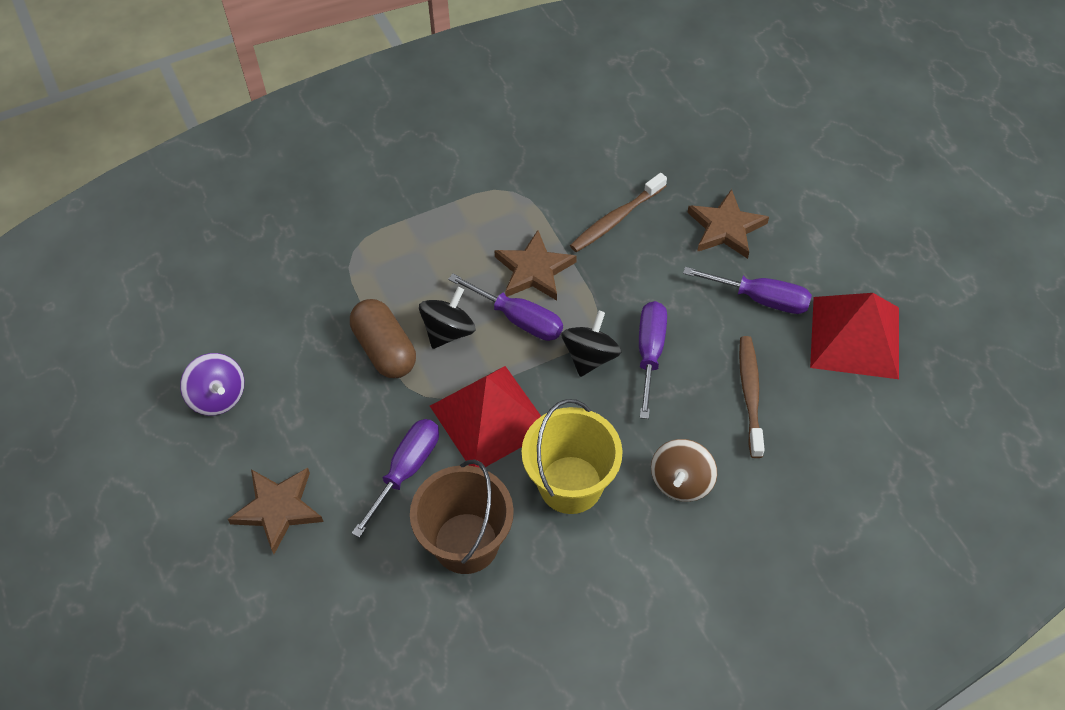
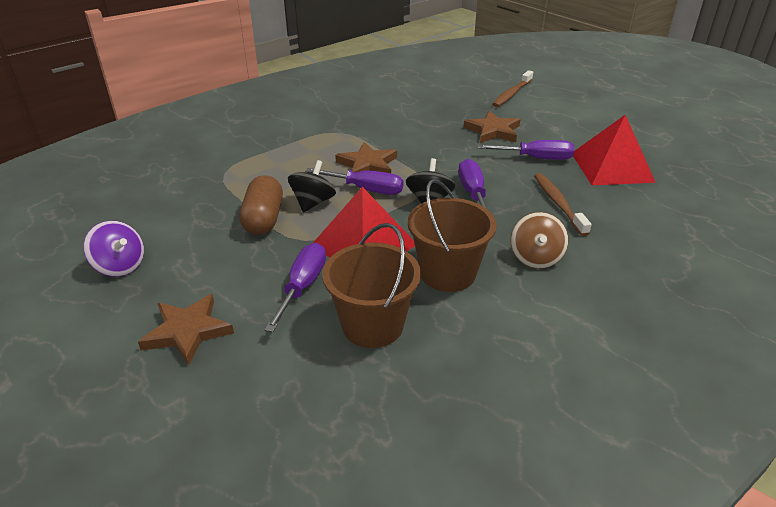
camera: 15 degrees left, 20 degrees down
(385, 349) = (264, 219): brown capsule -> brown capsule turned 45 degrees clockwise
(570, 484) = (447, 273): yellow bucket -> brown bucket
(616, 219) = (416, 135): brown toothbrush -> brown toothbrush (512, 94)

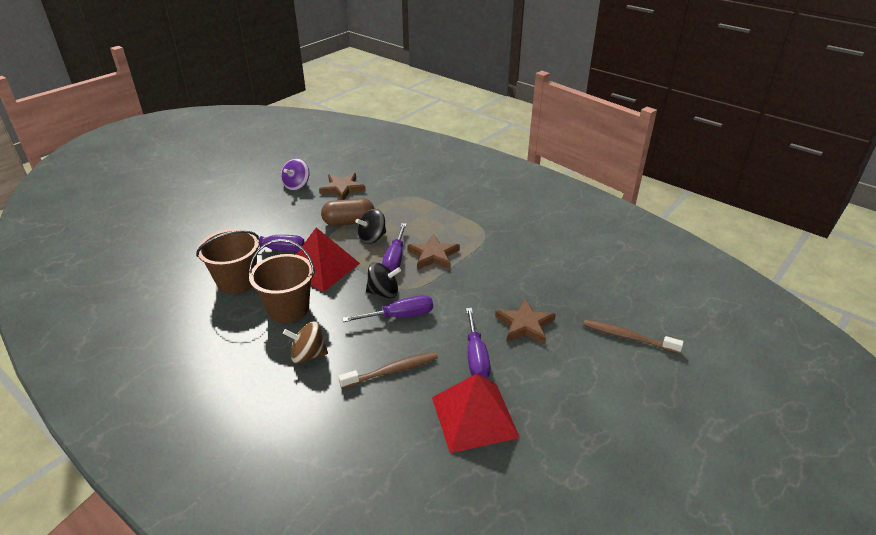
camera: 80 degrees right, 0 degrees up
(187, 331) = (239, 219): brown star -> brown star (342, 188)
(313, 202) = (372, 238): black spinning top -> black spinning top turned 135 degrees clockwise

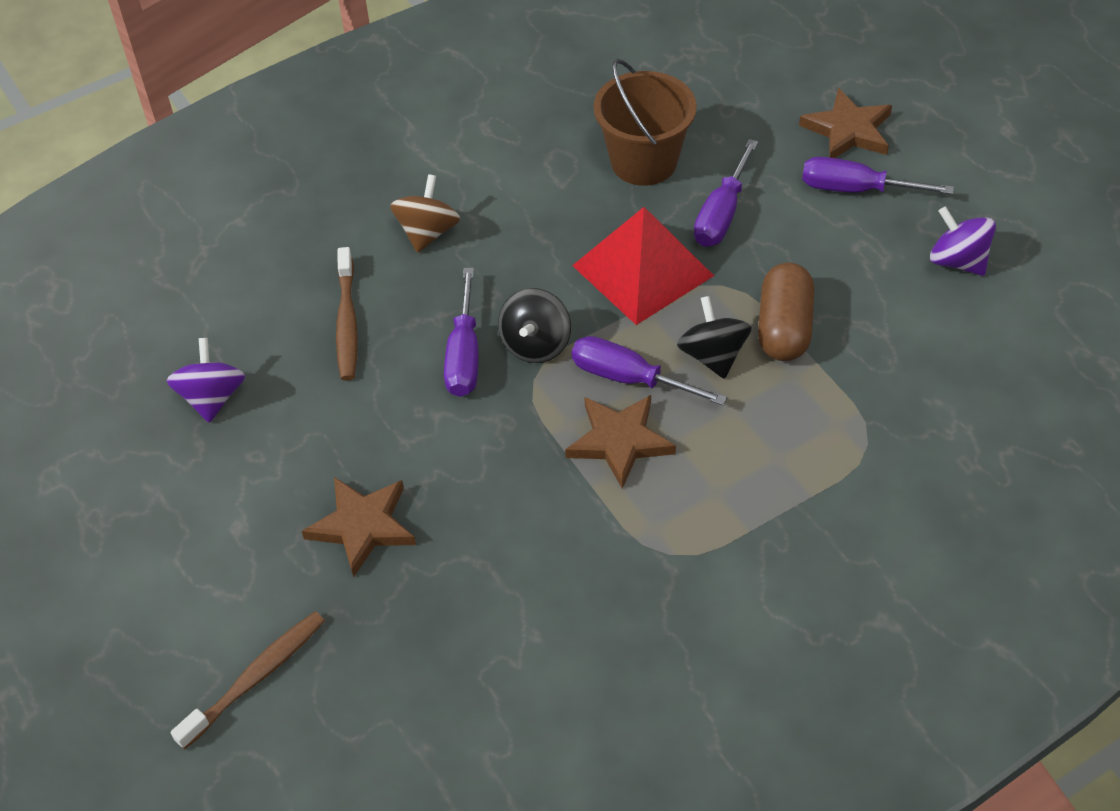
camera: 110 degrees right, 15 degrees up
(288, 309) = (545, 219): brown bucket -> none
(342, 188) = (926, 335): brown star -> brown star (848, 130)
(474, 416) = (212, 398): red pyramid -> purple spinning top
(476, 356) = (324, 433): purple screwdriver -> purple screwdriver (856, 189)

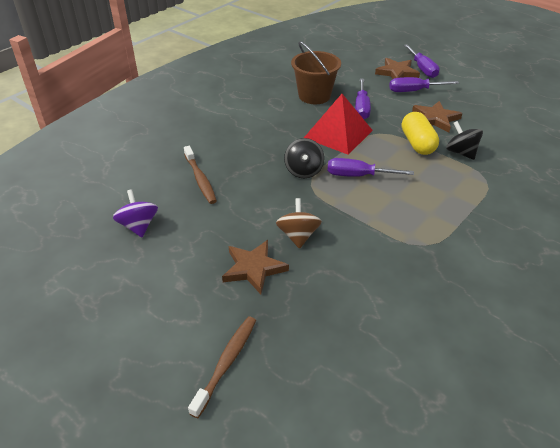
camera: 20 degrees left, 10 degrees down
(427, 232) = (224, 137): brown spinning top -> brown spinning top (298, 236)
(464, 355) = (269, 181): purple screwdriver -> purple screwdriver (422, 69)
(619, 441) = (369, 202): brown star -> brown star (435, 119)
(713, 356) = (392, 160): black spinning top -> black spinning top (461, 152)
(784, 328) = (417, 143): brown capsule -> yellow capsule
(957, 261) = (475, 107): purple spinning top -> none

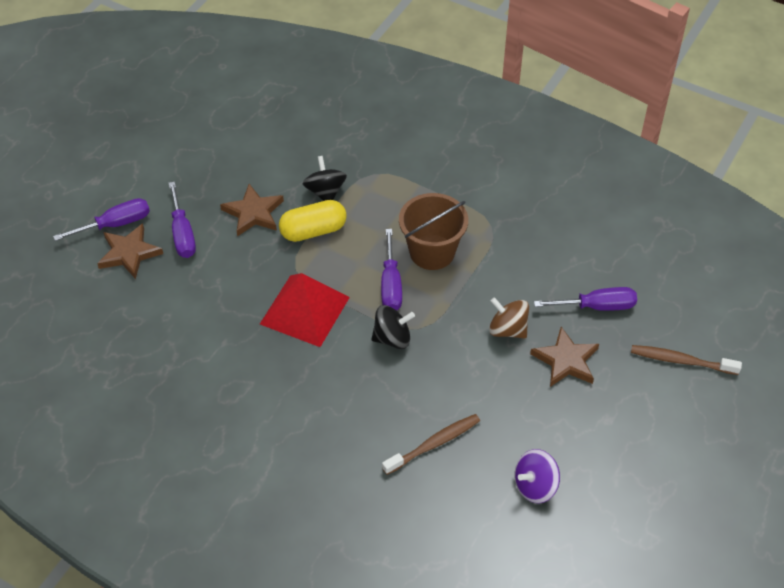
camera: 100 degrees left, 10 degrees up
(298, 236) = (507, 329): brown spinning top -> brown spinning top turned 45 degrees clockwise
(314, 96) = (208, 346): brown bucket -> brown bucket (432, 252)
(361, 108) = (236, 289): purple screwdriver -> purple screwdriver (596, 306)
(461, 152) = (325, 192): black spinning top -> black spinning top turned 120 degrees clockwise

